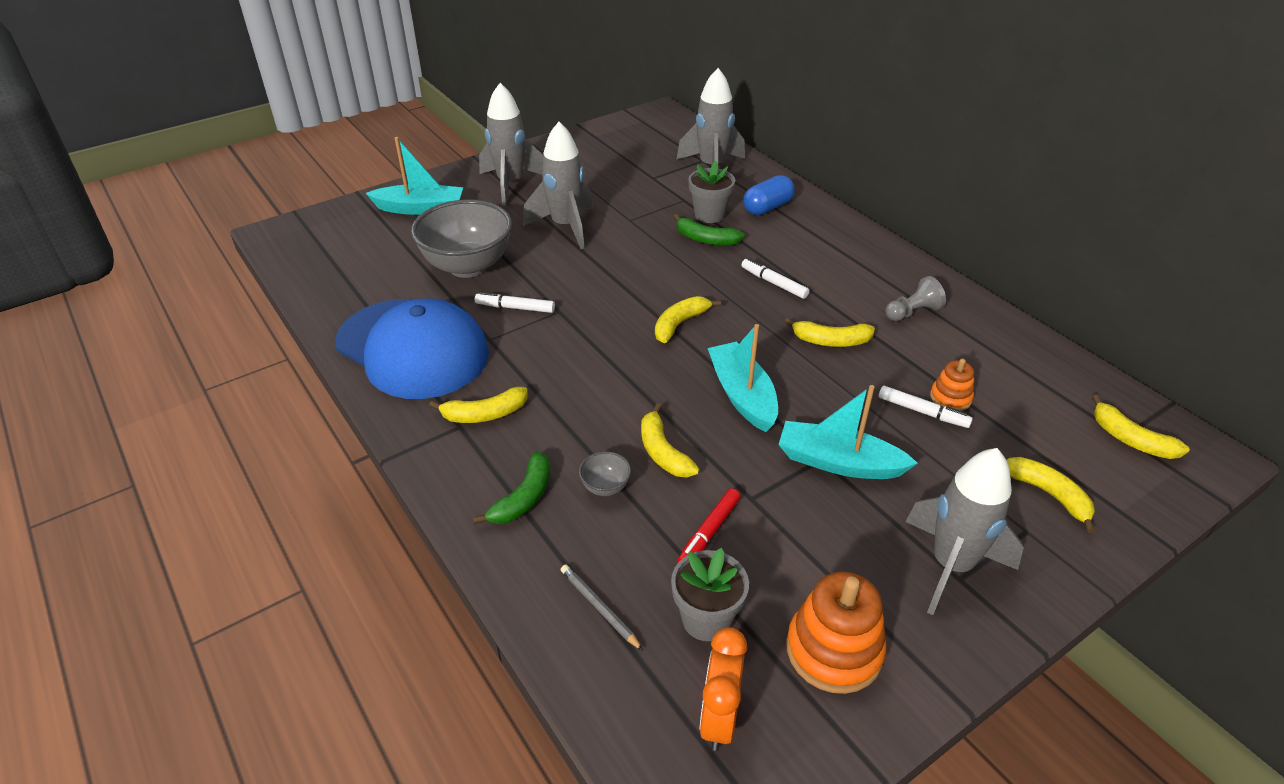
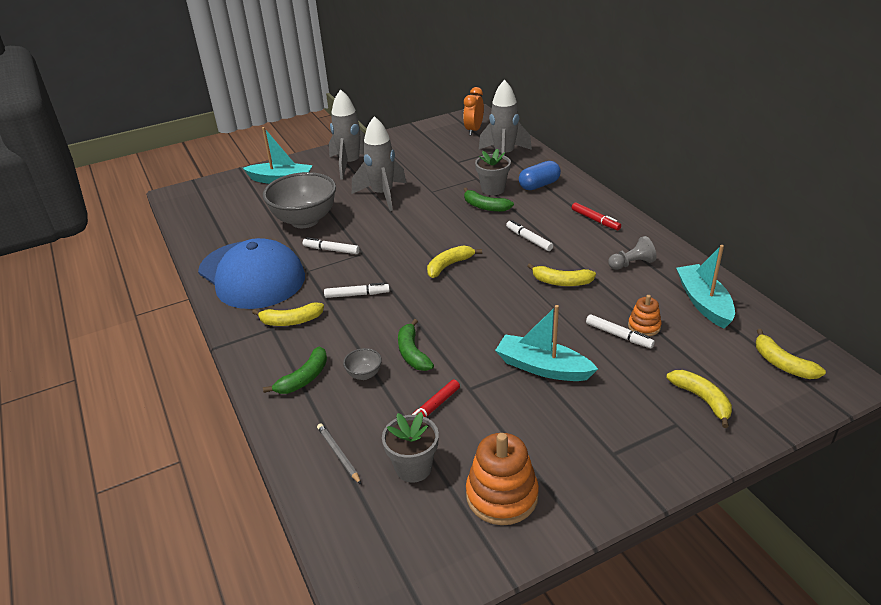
camera: 10 degrees right, 5 degrees down
(566, 371) = (357, 294): none -> white marker
(663, 452) = (412, 353): yellow banana -> green banana
(719, 717) = (404, 533): orange clock -> orange clock (474, 130)
(742, 395) = (482, 317): turquoise boat -> turquoise boat (703, 302)
(851, 254) = (595, 220): none -> red marker
(951, 566) = (609, 444): grey rocket -> none

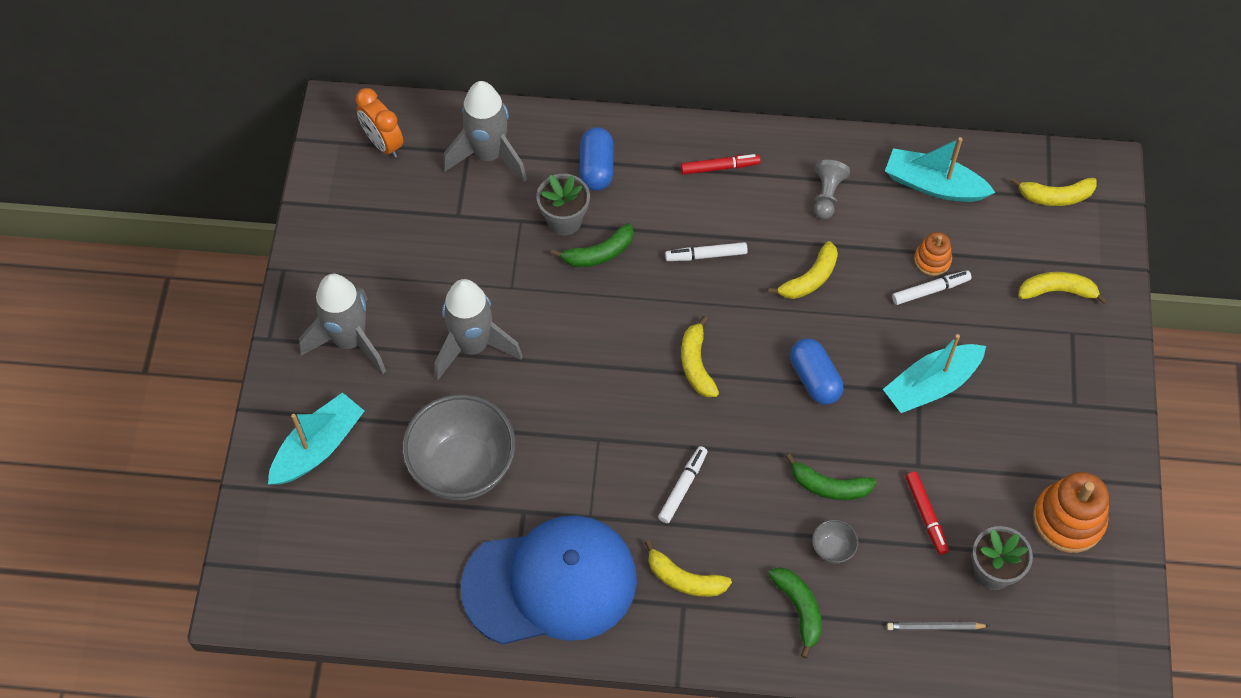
camera: 60 degrees left, 25 degrees up
(291, 321) = (684, 579): yellow banana -> yellow banana turned 90 degrees clockwise
(331, 250) = (563, 469): white marker -> none
(489, 314) = (814, 379): none -> blue capsule

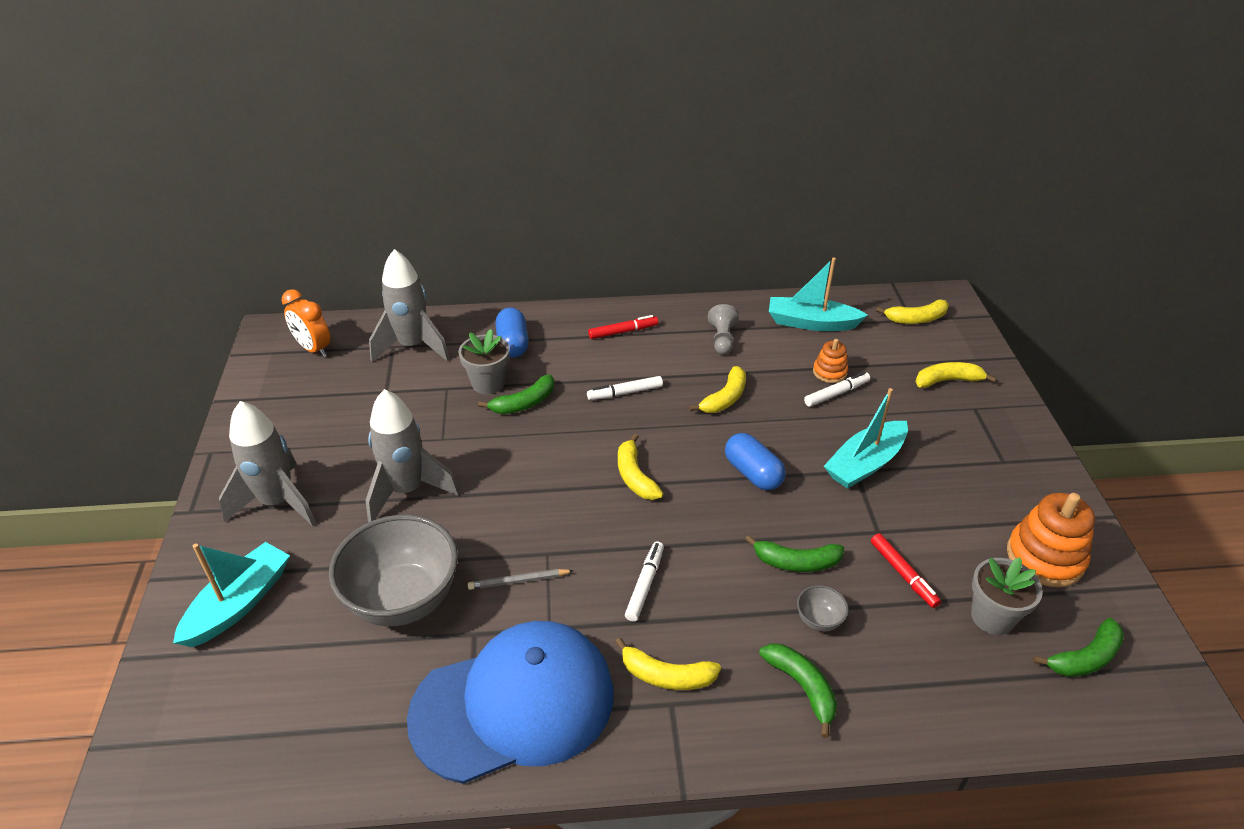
camera: 10 degrees left, 20 degrees down
(935, 627) = (956, 682): grey pencil -> grey pencil (518, 581)
(1060, 624) = (1085, 658): none -> green banana

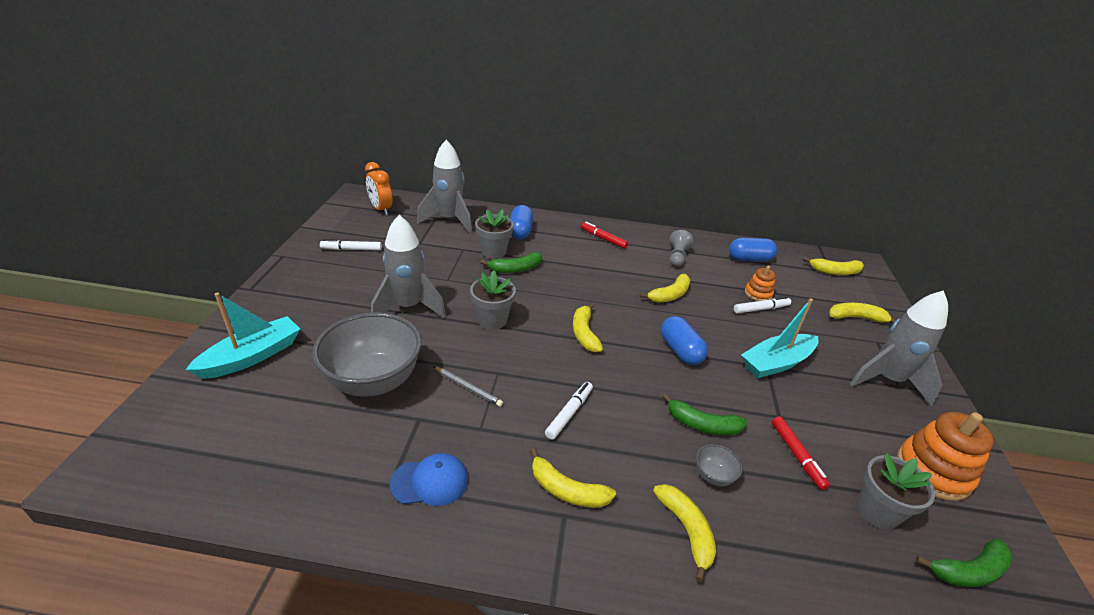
camera: 10 degrees right, 5 degrees down
(278, 502) = (312, 296): grey rocket -> grey rocket (887, 380)
(514, 704) = (430, 481): blue cap -> blue cap, size x0.42
(518, 484) = (492, 320): none -> grey flower pot
(518, 581) = (468, 388): grey pencil -> grey pencil turned 150 degrees counterclockwise
(623, 332) = (603, 239): red marker -> red marker turned 135 degrees counterclockwise
(625, 393) = (593, 277): white marker -> white marker (351, 249)
(802, 687) = (686, 530): green banana -> yellow banana
(811, 323) = (749, 259): turquoise boat -> blue capsule

